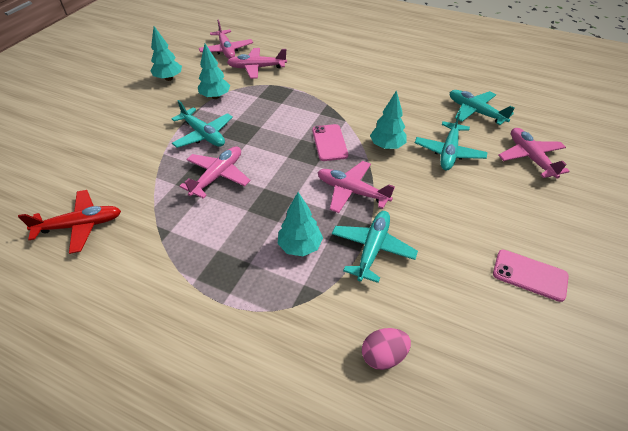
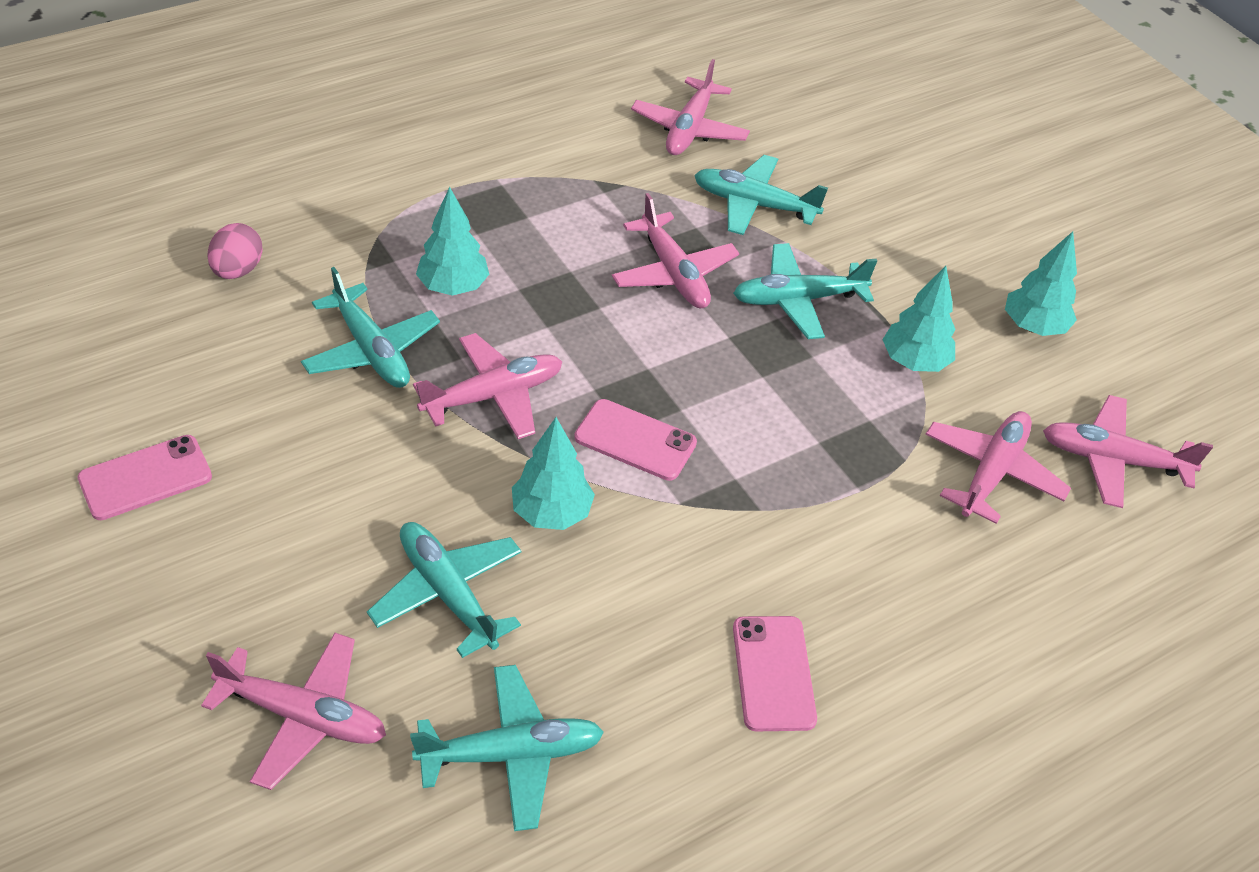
camera: 120 degrees right, 0 degrees up
(80, 225) = (689, 129): red plane -> pink plane
(140, 173) = (753, 205): none -> turquoise plane
(384, 80) = (773, 673): none -> pink phone

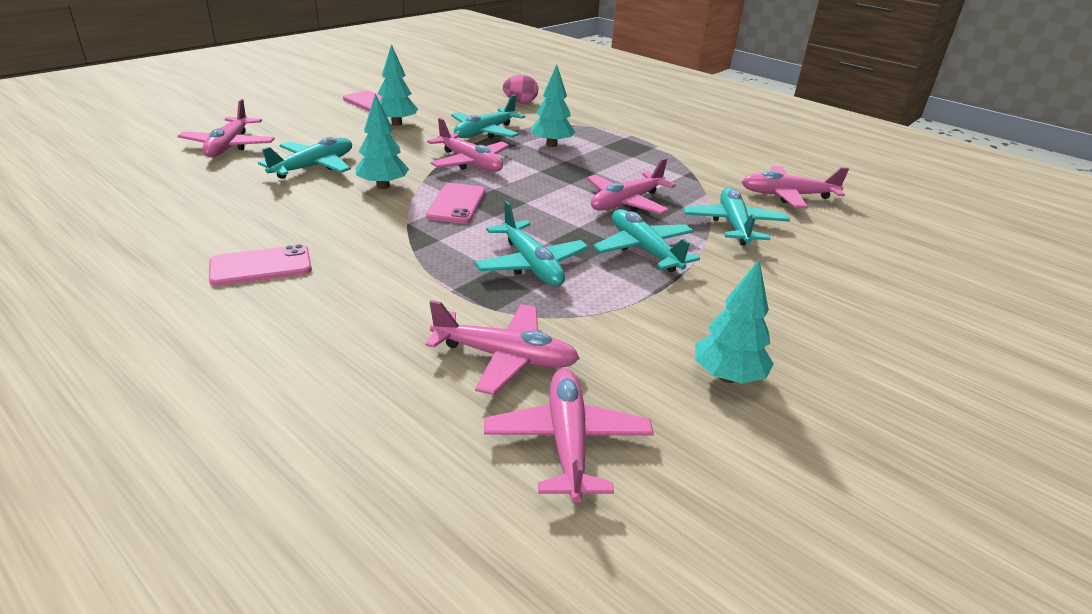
camera: 75 degrees right, 15 degrees down
(511, 753) = (200, 193): turquoise plane -> turquoise plane (531, 265)
(914, 362) = (617, 307): turquoise tree -> turquoise tree (397, 123)

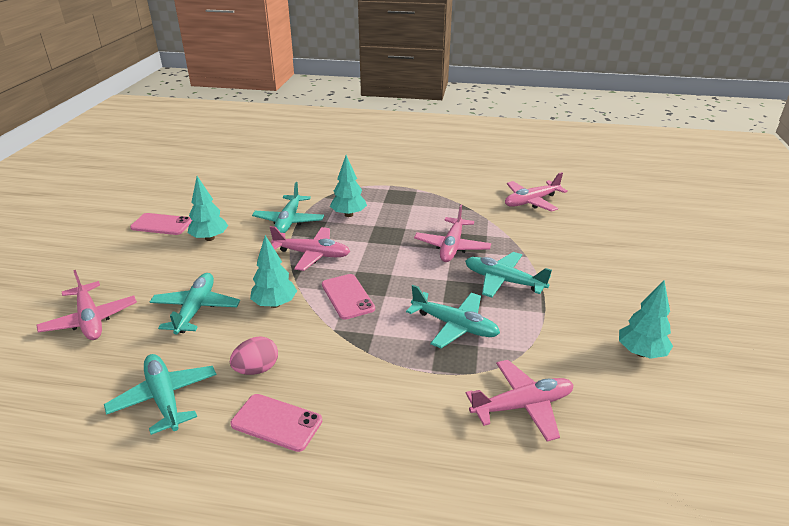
camera: 30 degrees left, 0 degrees up
(261, 266) = (276, 422): pink phone -> pink phone turned 75 degrees clockwise
(520, 102) = (280, 181): pink egg -> pink egg (257, 369)
(567, 441) = (619, 444): pink plane -> none
(733, 225) = (528, 238): turquoise plane -> turquoise plane (164, 398)

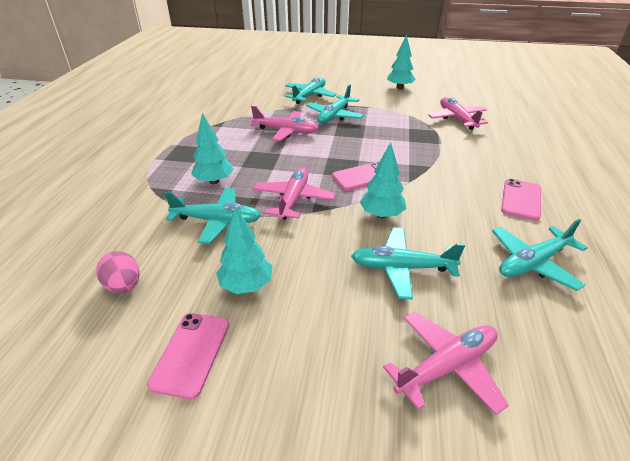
camera: 90 degrees left, 5 degrees up
(257, 369) = (472, 215): pink egg -> pink egg (124, 286)
(455, 325) = (390, 134): turquoise plane -> turquoise plane (309, 96)
(531, 201) = (219, 98): pink plane -> none

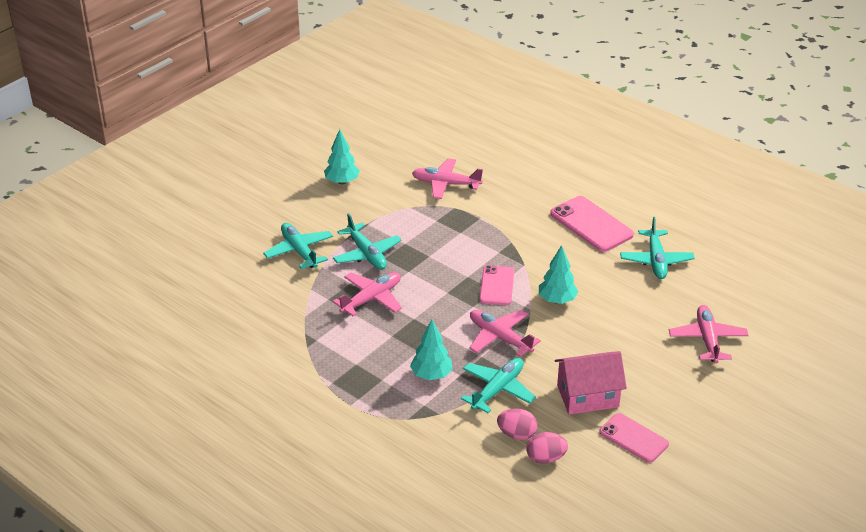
camera: 60 degrees left, 0 degrees up
(155, 253) = (516, 434): none -> pink egg
(246, 285) = (587, 396): turquoise tree -> pink house
(401, 268) = (621, 318): turquoise plane -> none
(521, 199) = (591, 224): pink phone -> pink phone, size x1.53

